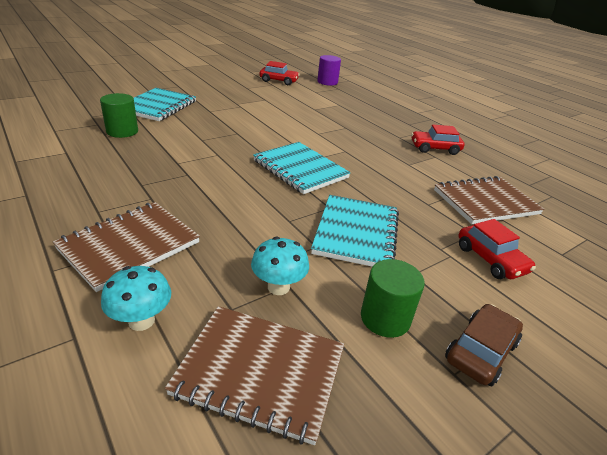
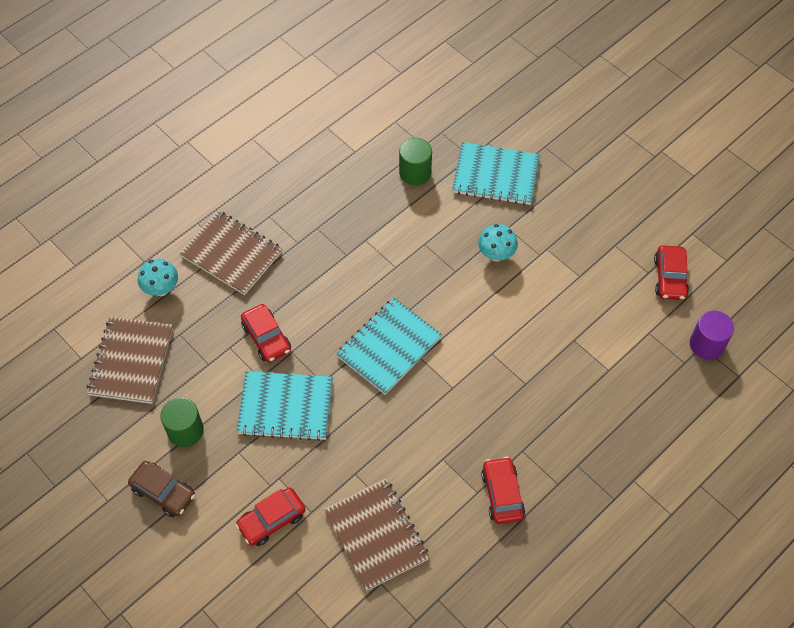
camera: 85 degrees right, 25 degrees up
(265, 234) = (266, 338): none -> red car
(278, 287) = (205, 358): turquoise mushroom -> turquoise mushroom (496, 254)

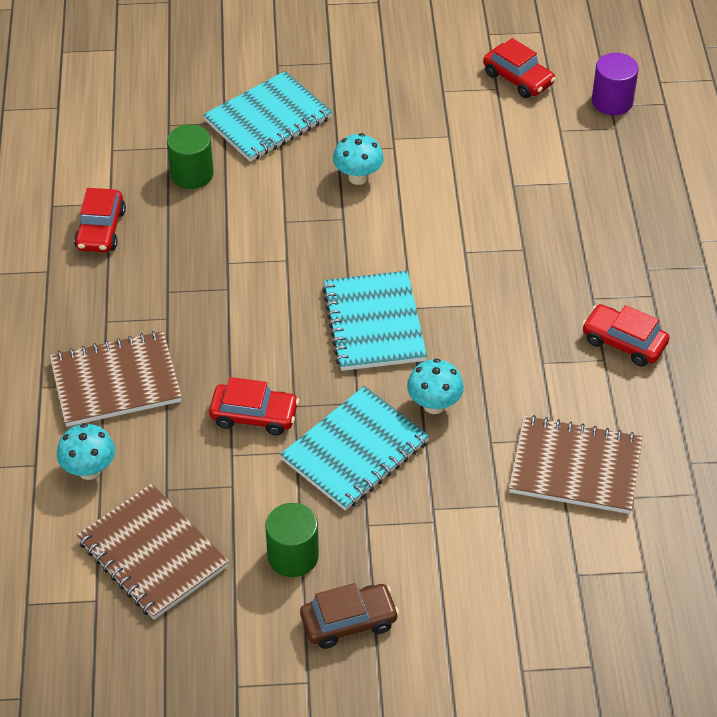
camera: 50 degrees left, 10 degrees down
(271, 520) = (475, 544): red car -> red car (100, 229)
(356, 423) = (434, 405): none -> turquoise mushroom

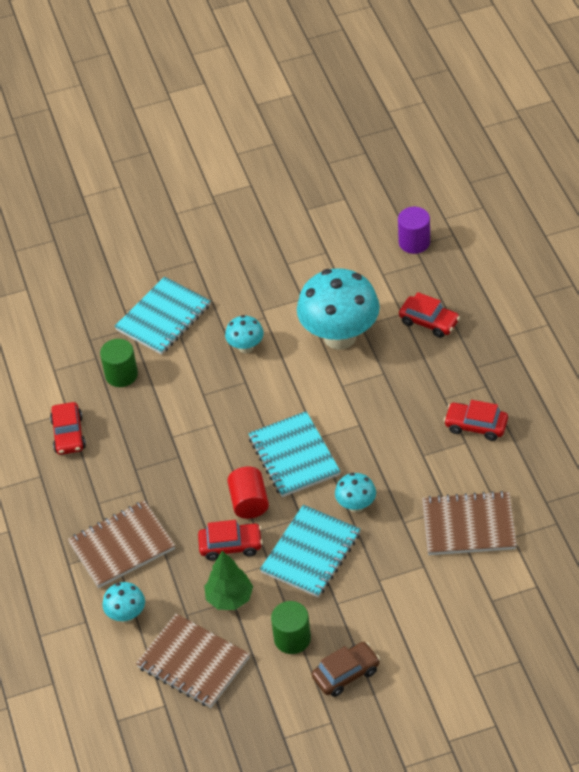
camera: 10 degrees left, 0 degrees up
(229, 482) = (229, 598): none -> green tree
(297, 367) = (249, 502): none -> red cylinder
(481, 192) = (340, 337): none -> turquoise mushroom
(518, 79) = (339, 240): red car -> red car (429, 322)

